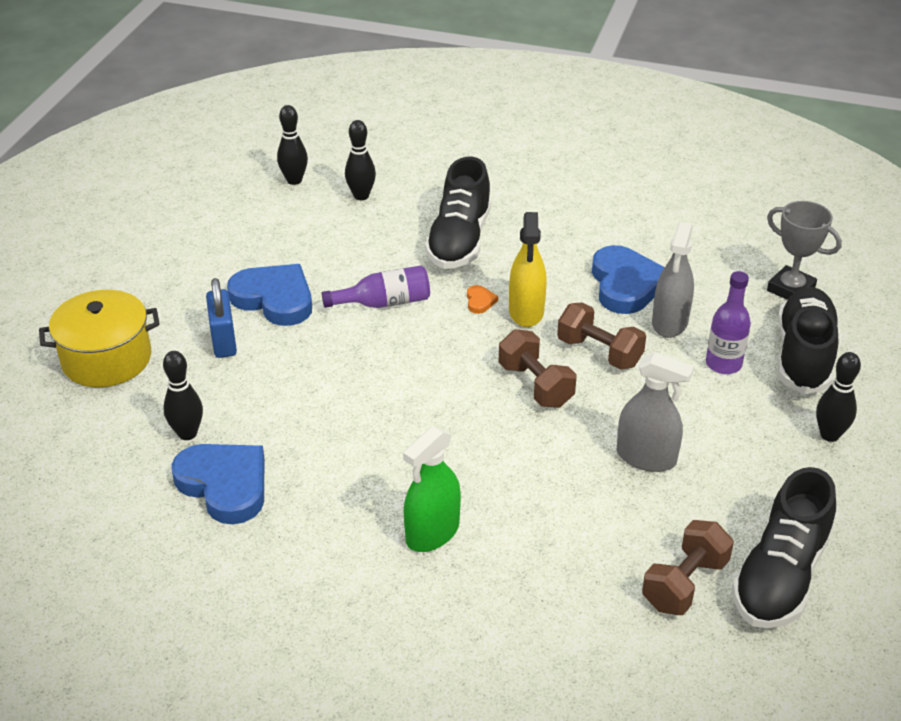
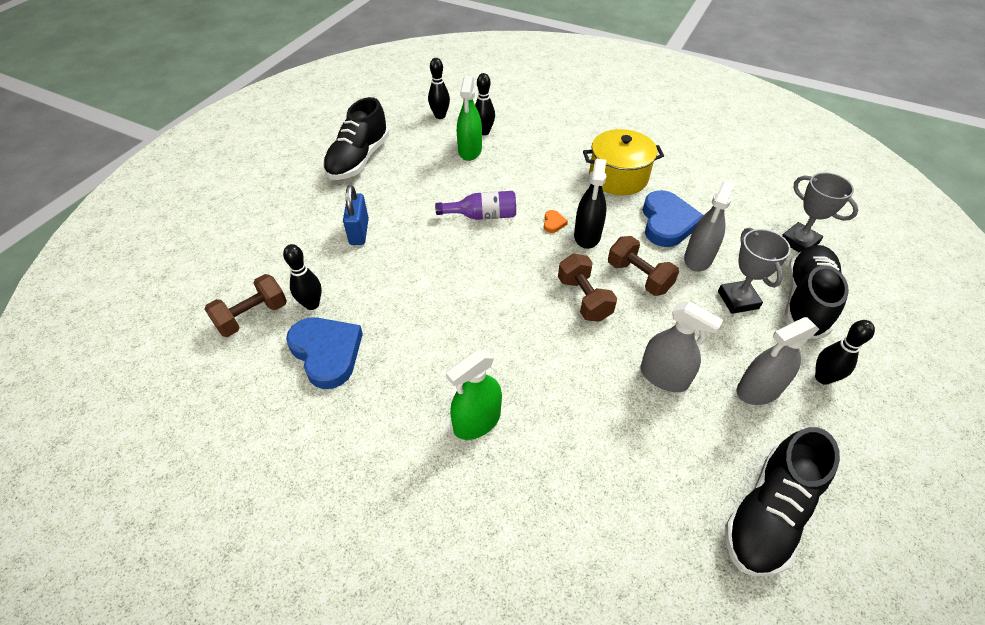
camera: 10 degrees right, 10 degrees up
(106, 359) = (273, 236): yellow pot -> yellow pot (618, 177)
(274, 299) = (404, 203): blue heart -> none
(347, 222) = (470, 151): none -> green spray bottle
(459, 240) = (547, 173): black shoe -> black shoe (359, 159)
(526, 311) = (587, 235): yellow spray bottle -> black spray bottle
(684, 584) = (682, 507): brown dumbbell -> brown dumbbell (252, 316)
(723, 364) = (738, 300): purple bottle -> grey trophy
(757, 457) = (758, 390): none -> grey spray bottle

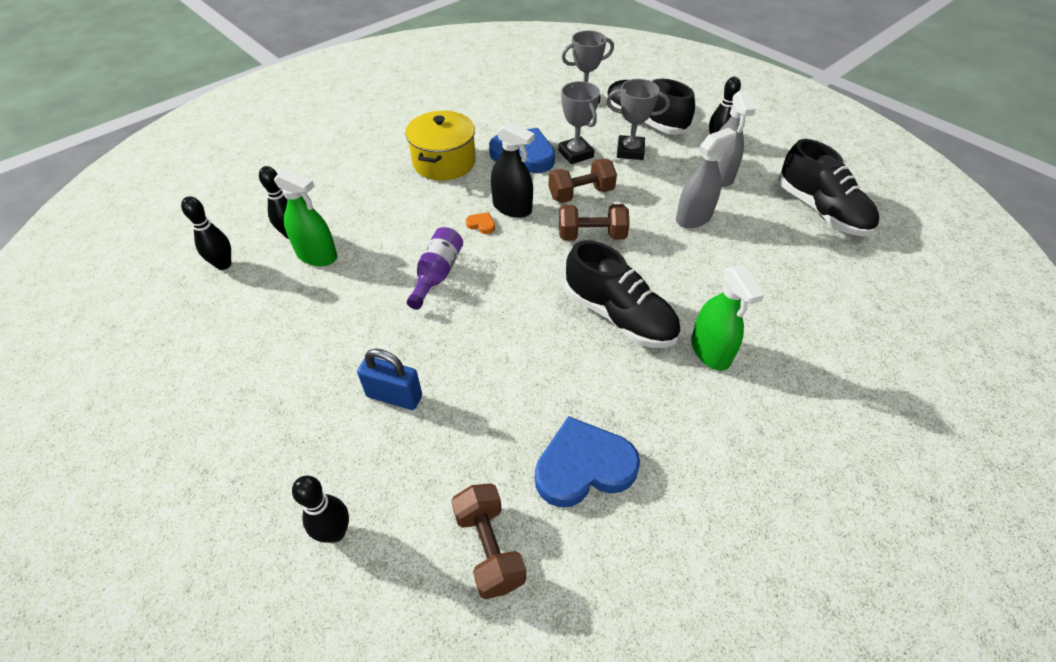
camera: 70 degrees left, 0 degrees up
(312, 304) = (498, 471): black bowling pin -> black bowling pin (335, 532)
(359, 159) = (245, 369): black shoe -> black shoe (619, 316)
(698, 258) = (576, 154): grey spray bottle -> grey trophy

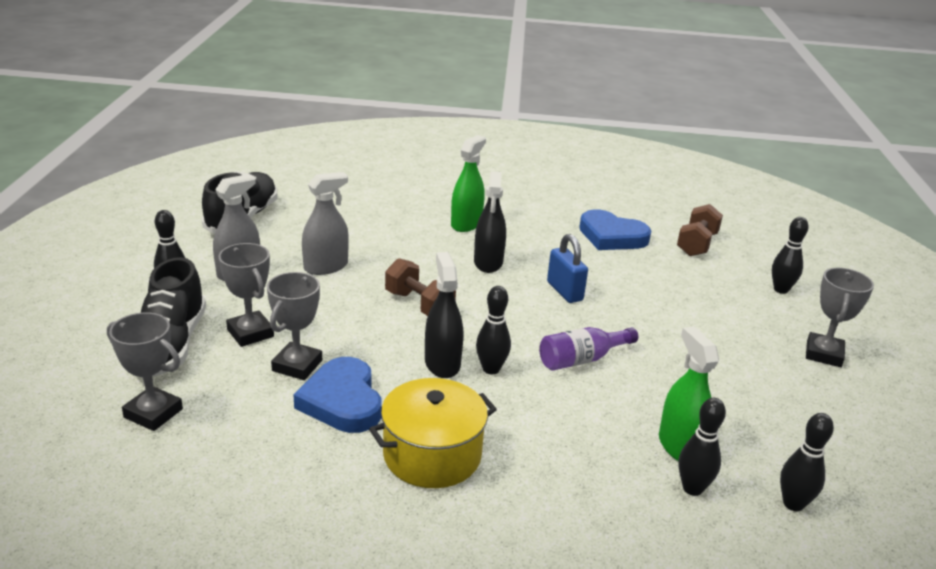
camera: 135 degrees left, 20 degrees down
(246, 442) = (823, 354): none -> grey trophy
(394, 396) = (694, 316): blue padlock -> blue padlock (564, 291)
(481, 225) = (491, 369): orange heart -> black bowling pin
(581, 194) = (366, 333): brown dumbbell -> none
(619, 316) = (488, 262): black shoe -> black spray bottle
(693, 218) = (326, 267): grey spray bottle -> grey spray bottle turned 135 degrees clockwise

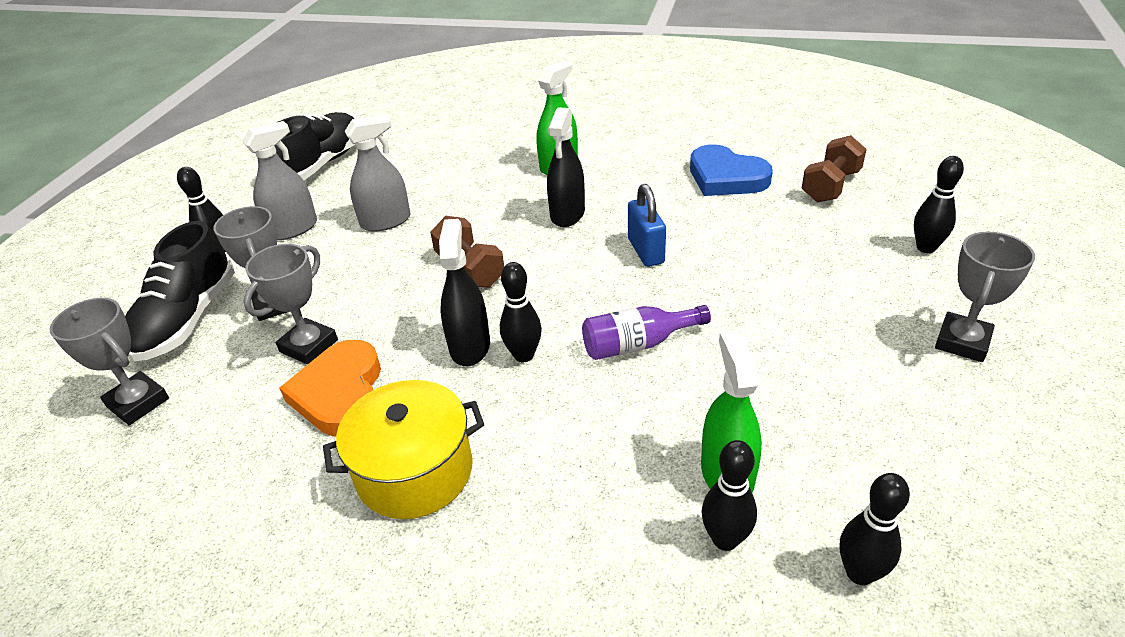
camera: 15 degrees right, 10 degrees up
(342, 401) = (340, 393): blue heart -> orange heart

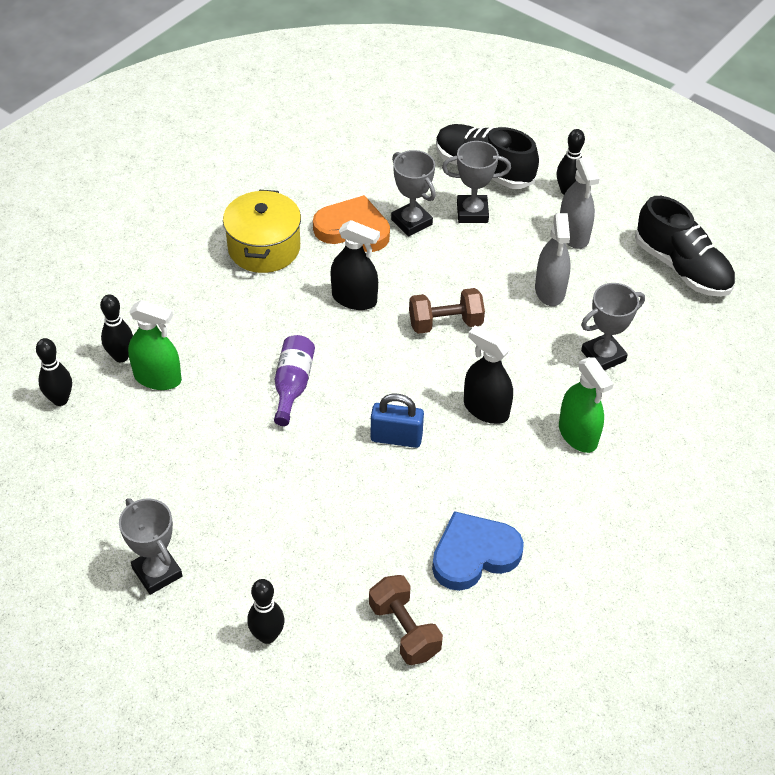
camera: 110 degrees right, 10 degrees up
(138, 403) = (408, 144): grey trophy -> grey trophy (603, 356)
(524, 355) = (325, 323): black bowling pin -> none

